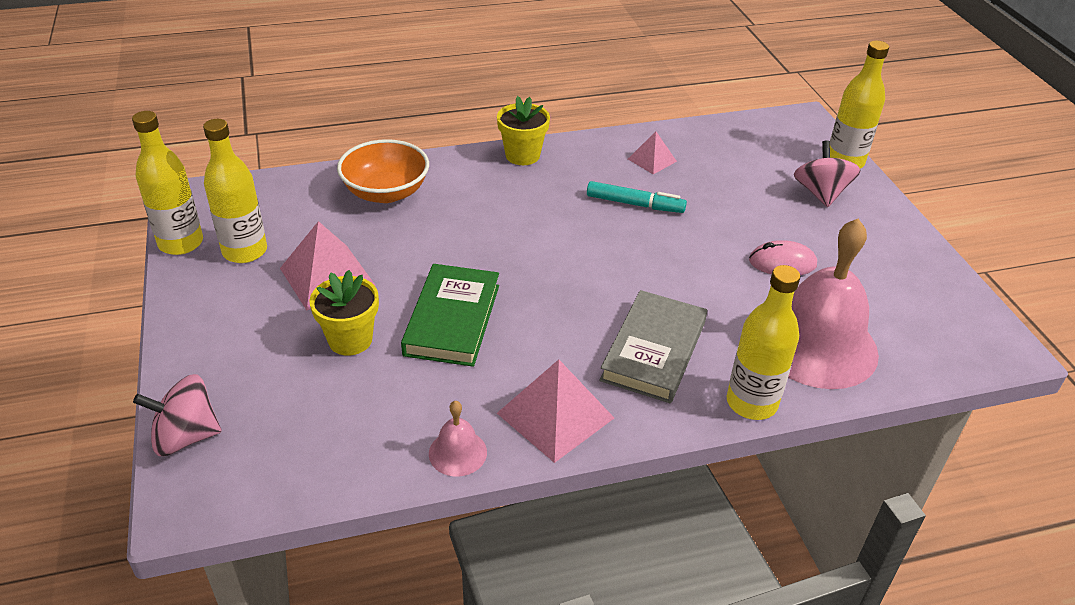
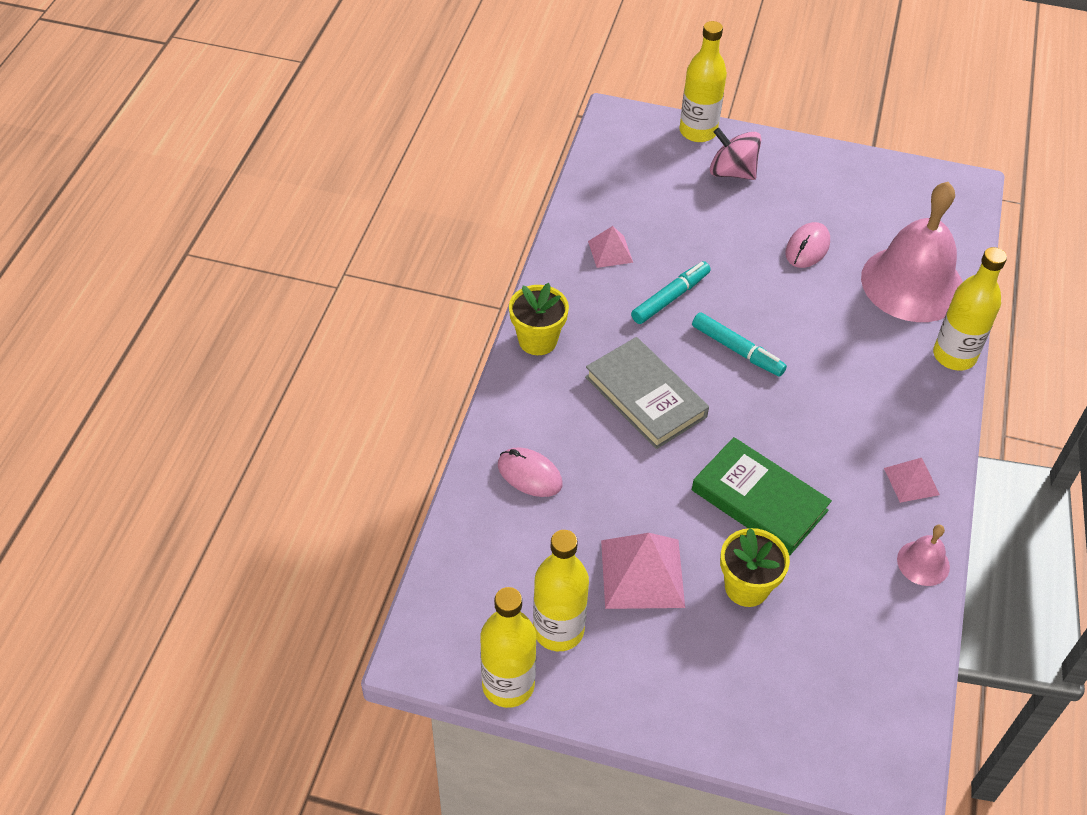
camera: 60 degrees left, 10 degrees up
(186, 437) = (814, 757): pink spinning top -> none
(386, 192) = (529, 475): orange bowl -> pink mouse
(555, 415) = (911, 481): pink pyramid -> pink pyramid, size x0.57
(613, 257) = (737, 350): none -> turquoise marker
(653, 351) = (869, 383): grey book -> grey book (645, 397)

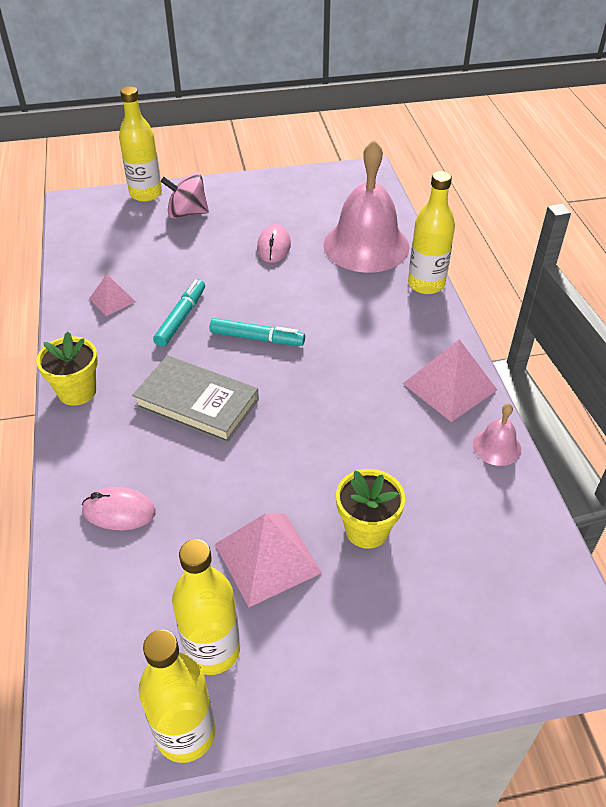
camera: 25 degrees left, 5 degrees down
(759, 500) = (338, 450): green book -> none
(911, 481) = (450, 386): pink pyramid -> pink pyramid, size x1.75

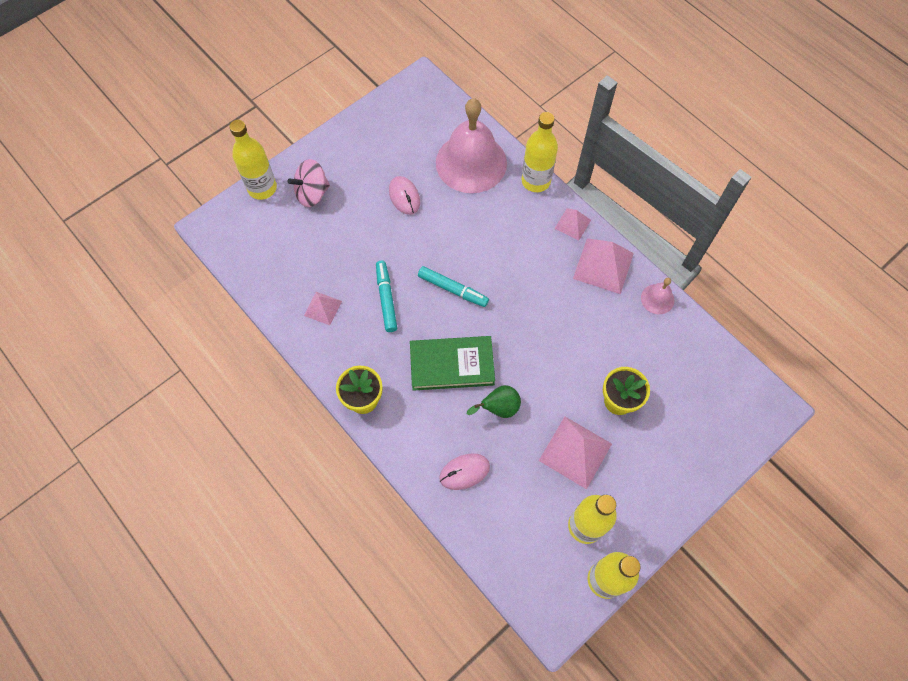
camera: 30 degrees left, 20 degrees up
(197, 403) = (452, 365): grey book -> green book
(213, 467) = (498, 408): none -> green pear
(257, 338) = (453, 289): turquoise marker -> turquoise marker turned 45 degrees clockwise
(440, 335) = (572, 224): none -> pink pyramid

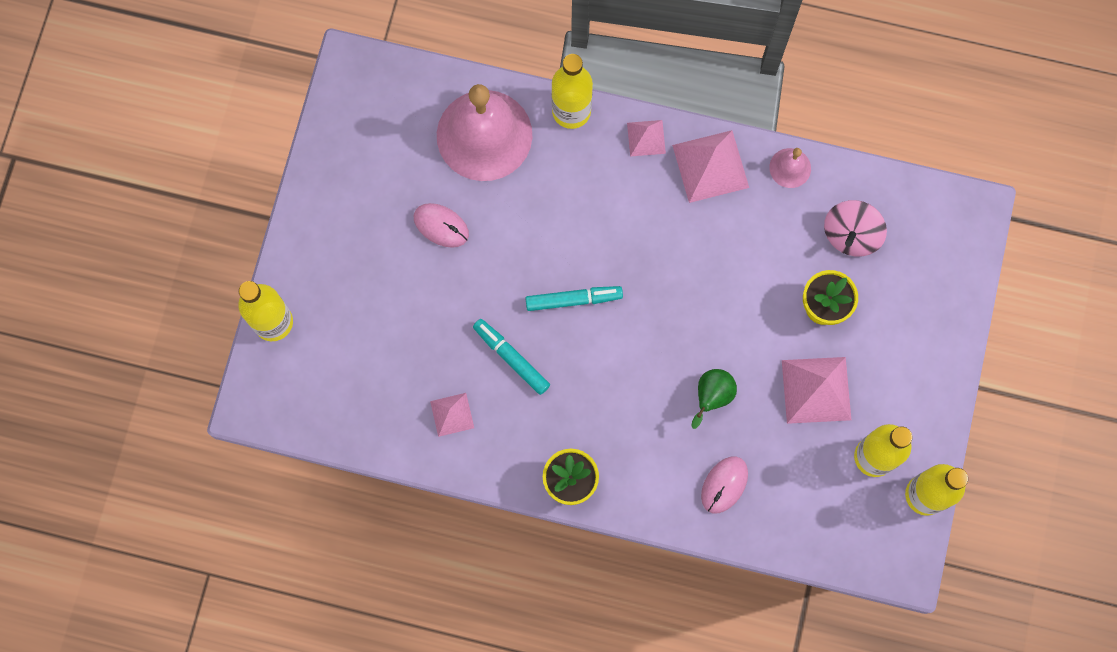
camera: 35 degrees left, 10 degrees up
(312, 193) = (335, 291): pink spinning top -> pink spinning top (851, 235)
(452, 365) = (632, 384): green book -> none

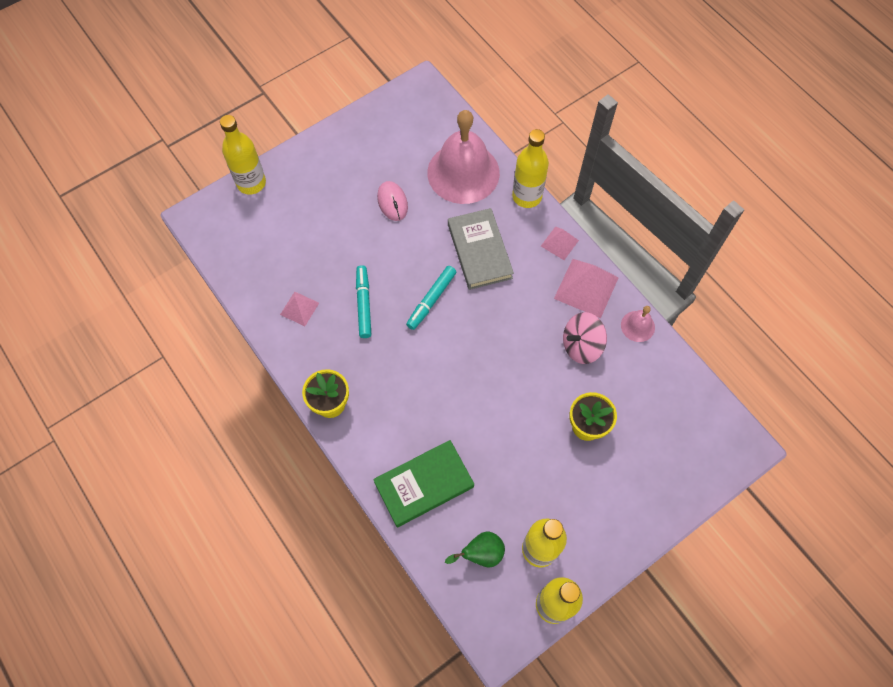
camera: 40 degrees right, 10 degrees down
(573, 300) = (431, 300): turquoise marker -> turquoise marker turned 90 degrees clockwise
(576, 210) = (479, 251): none -> grey book
(711, 397) = (465, 423): green pear -> green pear (481, 553)
(724, 485) = (424, 484): pink mouse -> green book
(816, 390) = (537, 474): pink pyramid -> none
(851, 235) = (644, 396): pink spinning top -> pink spinning top (581, 345)

